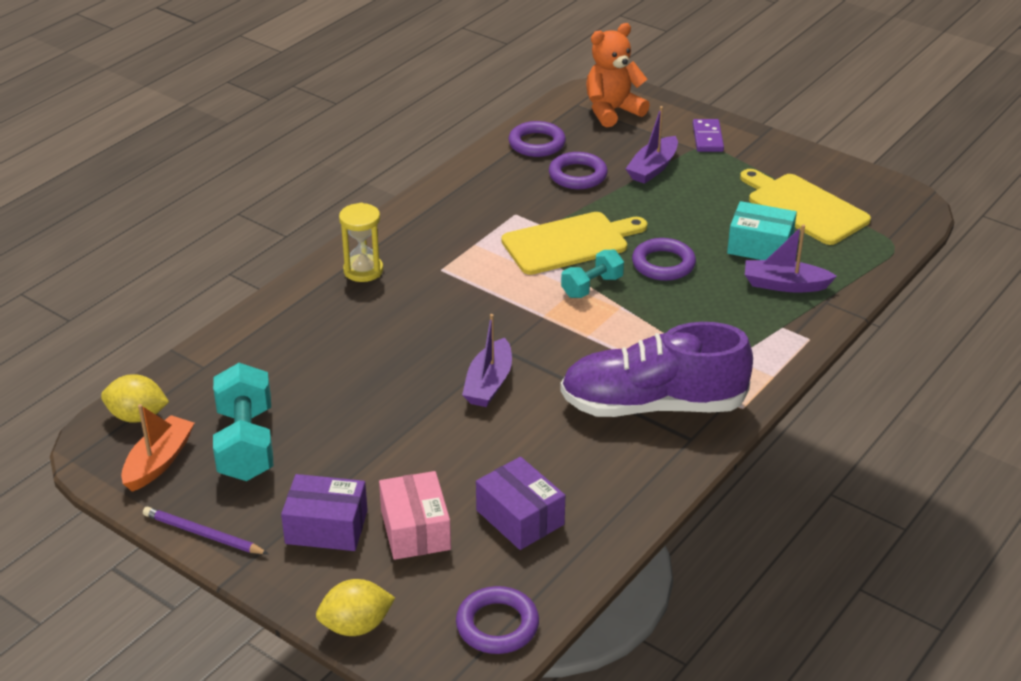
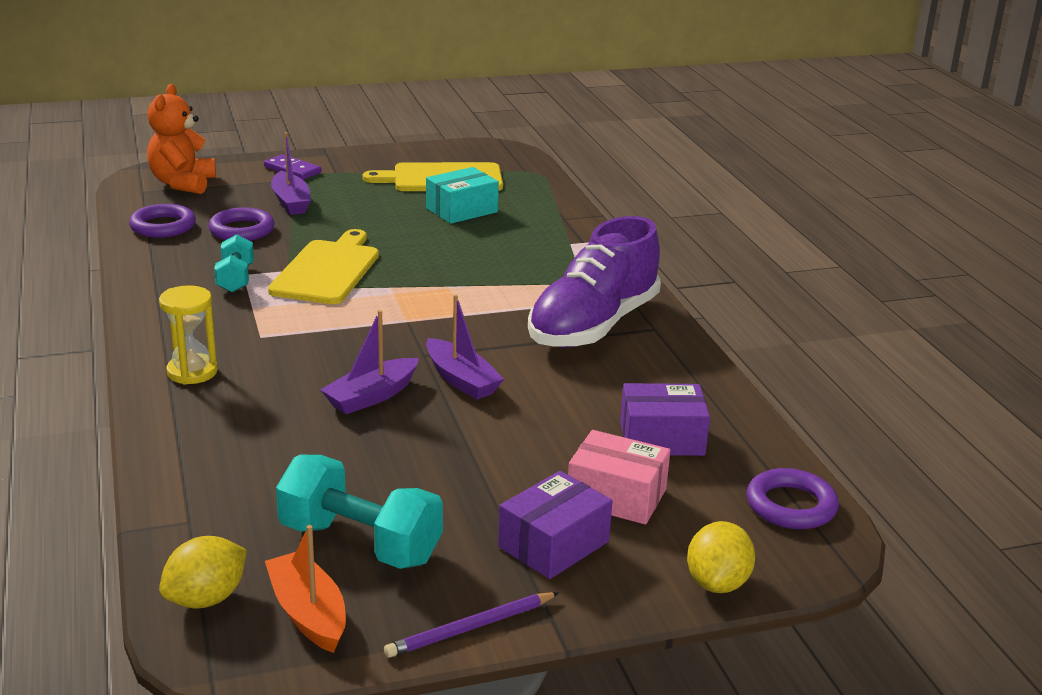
camera: 55 degrees left, 10 degrees down
(592, 287) = (402, 286): turquoise dumbbell -> turquoise dumbbell (235, 279)
(663, 264) = (422, 249): purple ring -> none
(784, 285) = (522, 222): purple boat -> purple boat (371, 396)

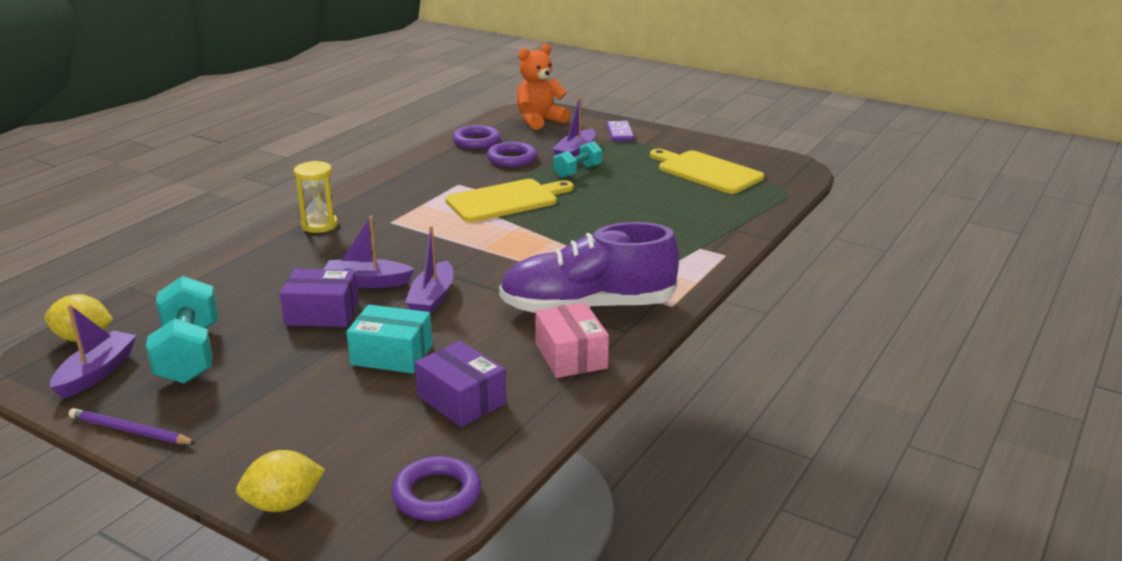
camera: 50 degrees right, 0 degrees up
(235, 279) = (448, 185): turquoise dumbbell -> turquoise dumbbell (577, 171)
(308, 613) = (96, 373): orange boat -> purple boat
(461, 210) = (672, 196): turquoise box -> turquoise box (392, 355)
(553, 544) = (262, 418): purple box -> purple box (322, 313)
(616, 496) = (354, 415): pink box -> pink box (571, 356)

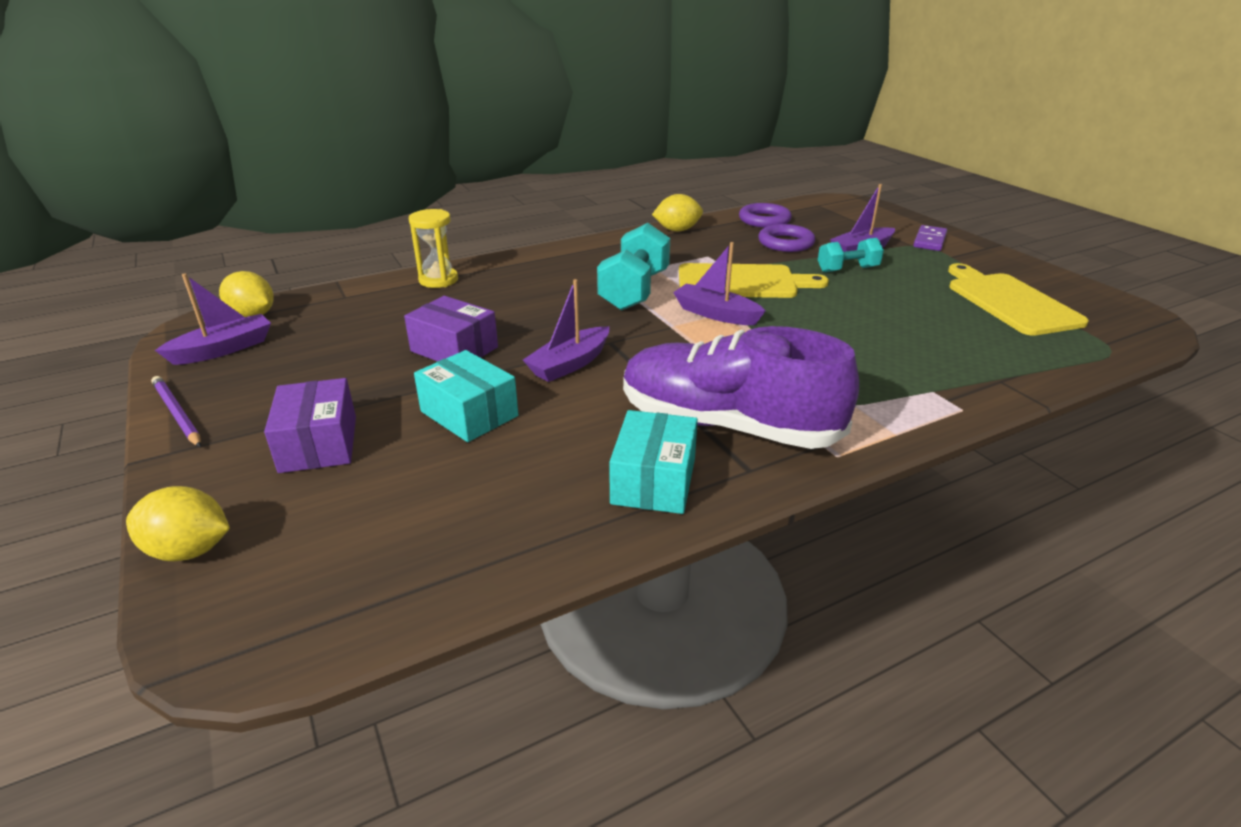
camera: 30 degrees right, 5 degrees up
(189, 354) = (306, 355): turquoise dumbbell -> turquoise dumbbell (634, 291)
(319, 225) = (542, 265): yellow hourglass -> yellow hourglass (438, 280)
(367, 282) = (526, 330): purple boat -> purple boat (716, 314)
(409, 166) = (677, 230): none -> yellow lemon
(437, 494) = (332, 610): purple ring -> none
(461, 400) = (482, 493): purple box -> purple box (319, 444)
(539, 121) = (847, 213): orange teddy bear -> none
(571, 356) = (654, 481): pink box -> turquoise box

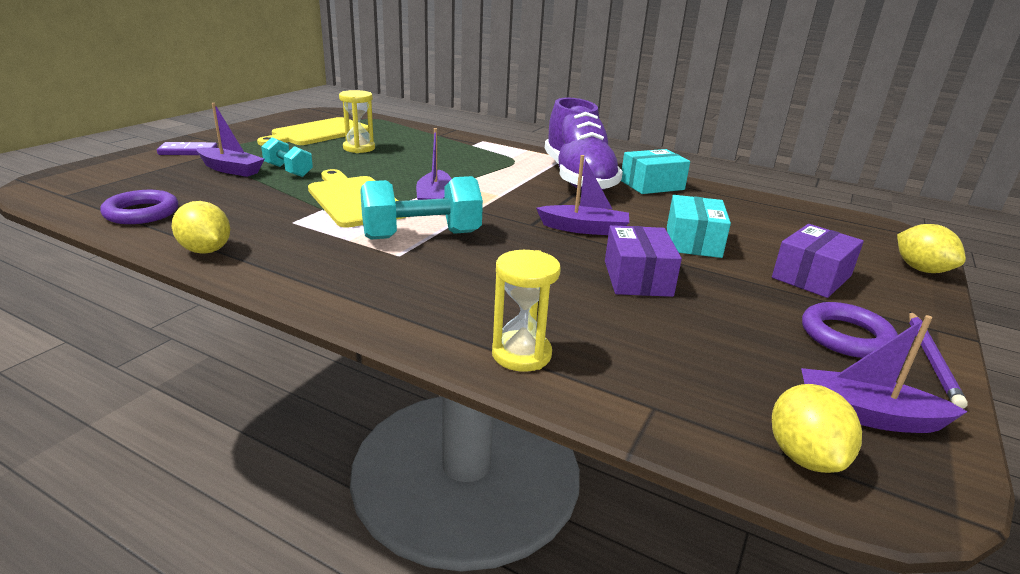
camera: 125 degrees left, 5 degrees down
(785, 243) = (226, 196): purple ring -> purple ring (846, 336)
(928, 312) = (359, 148): none -> yellow hourglass

